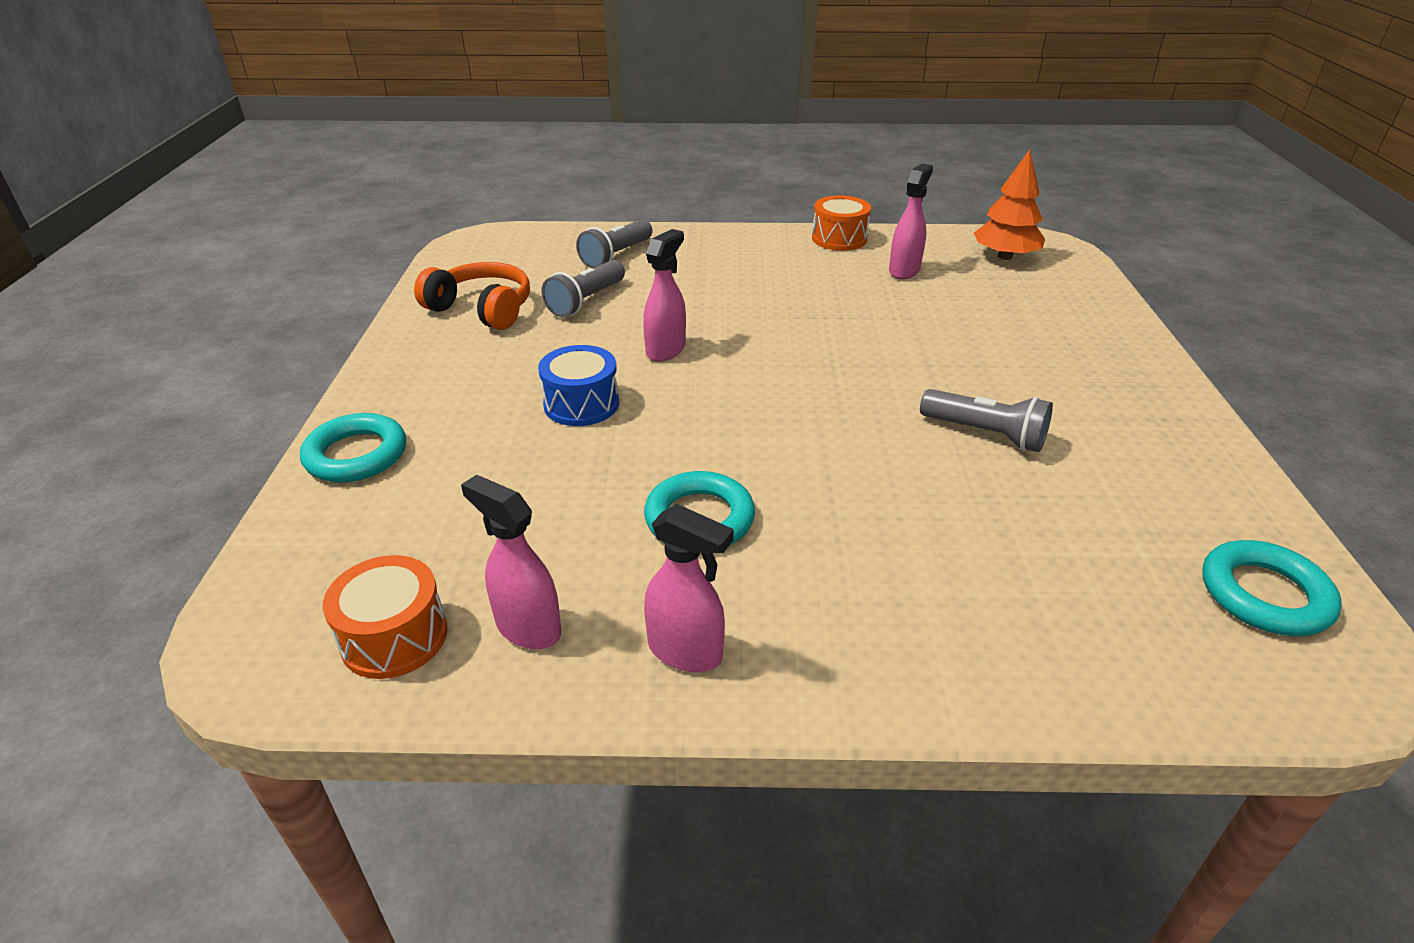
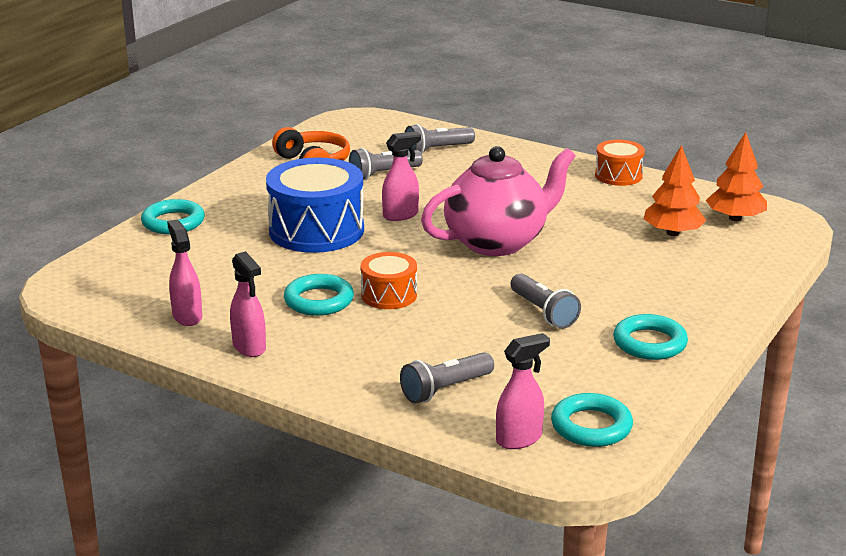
camera: 30 degrees right, 10 degrees down
(394, 637) = (126, 301): orange drum -> orange drum (389, 295)
(581, 404) = (316, 230): blue drum -> blue drum, size x1.86
(817, 353) = (497, 242): none -> pink teapot
(904, 270) = (636, 208): pink spray bottle -> pink spray bottle (519, 439)
(974, 289) = (673, 233): none -> orange tree
(1033, 611) = (445, 389): none -> grey flashlight
(1143, 436) = (649, 343): none -> turquoise ring

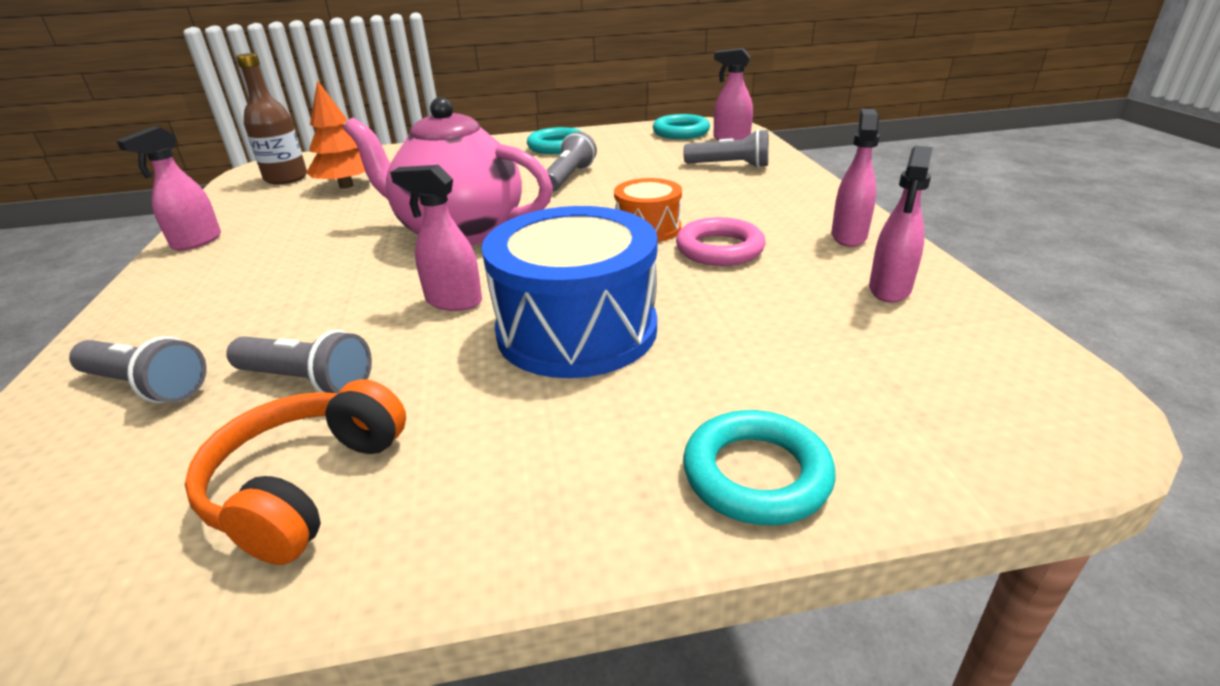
camera: 130 degrees left, 5 degrees up
(319, 300) = (719, 249): turquoise ring -> pink ring
(618, 175) = (196, 242): orange drum -> pink spray bottle
(735, 218) = (286, 178): orange tree -> brown bottle

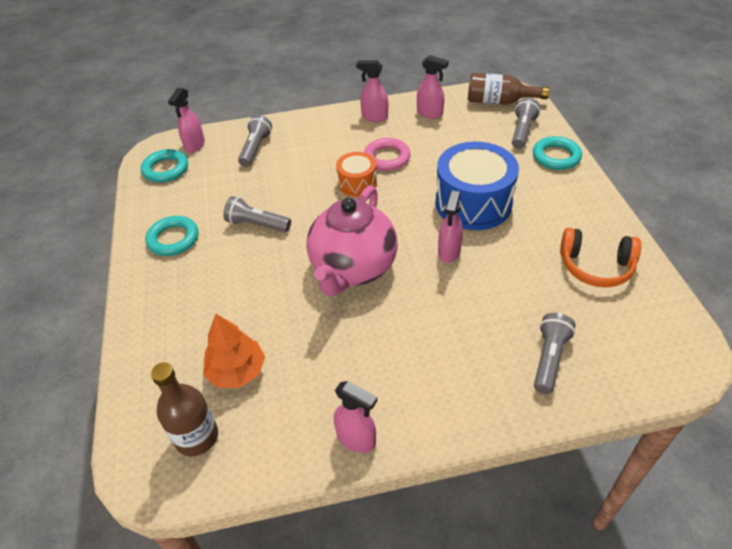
camera: 90 degrees left, 15 degrees up
(307, 381) = (531, 290): grey flashlight -> grey flashlight (522, 131)
(1009, 390) = (499, 102): none -> brown bottle

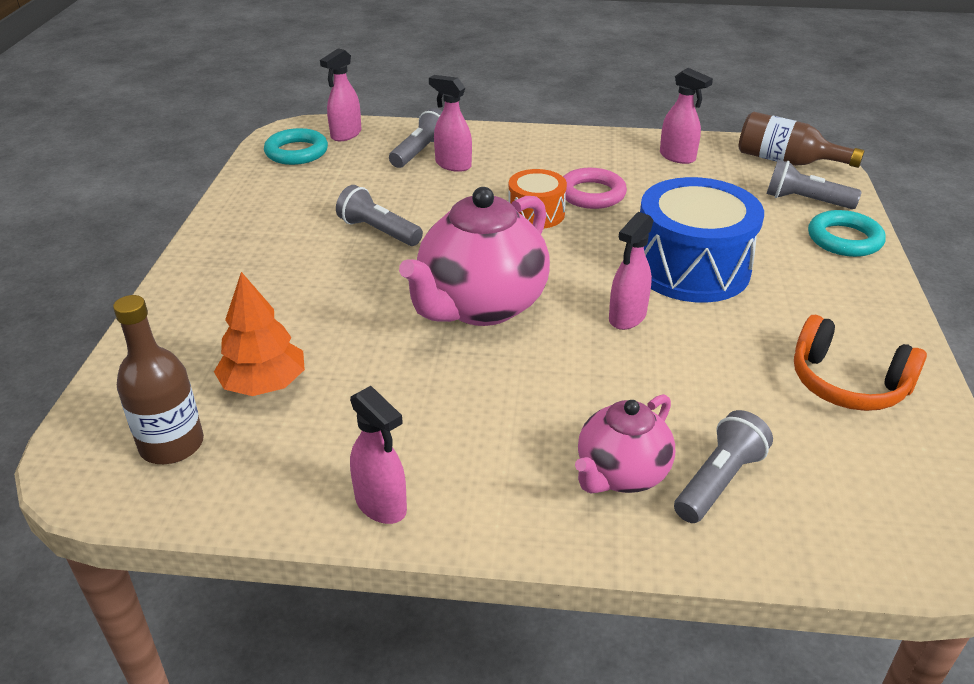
camera: 15 degrees right, 10 degrees down
(173, 239) = (265, 225): turquoise ring -> none
(374, 117) = (597, 147): pink spray bottle -> pink spray bottle (453, 165)
(491, 371) = (621, 474): none -> pink teapot
(522, 131) = (805, 201): grey flashlight -> grey flashlight turned 105 degrees counterclockwise

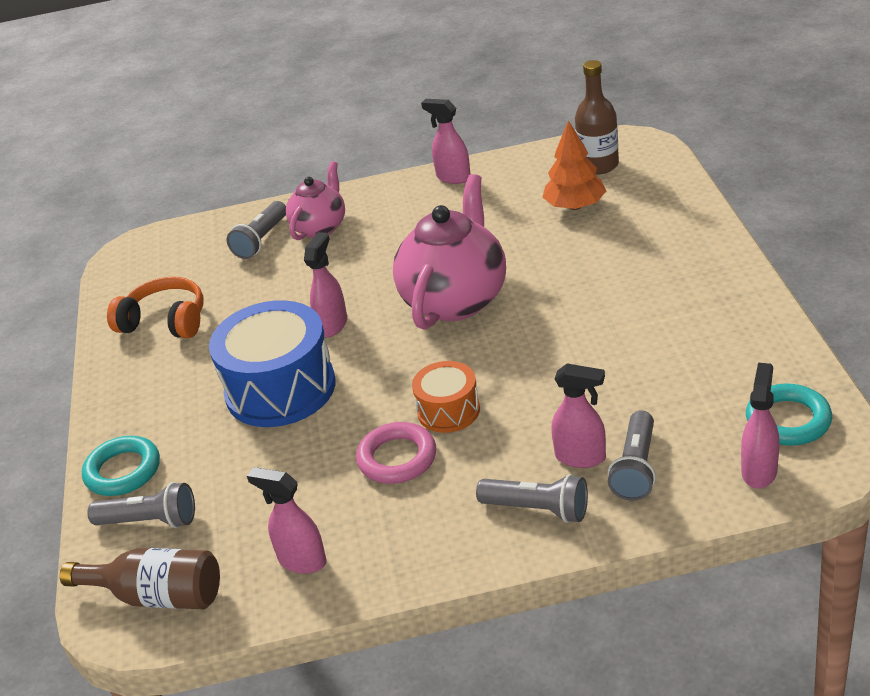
camera: 170 degrees right, 0 degrees up
(378, 231) = (595, 342): grey flashlight -> grey flashlight (537, 509)

